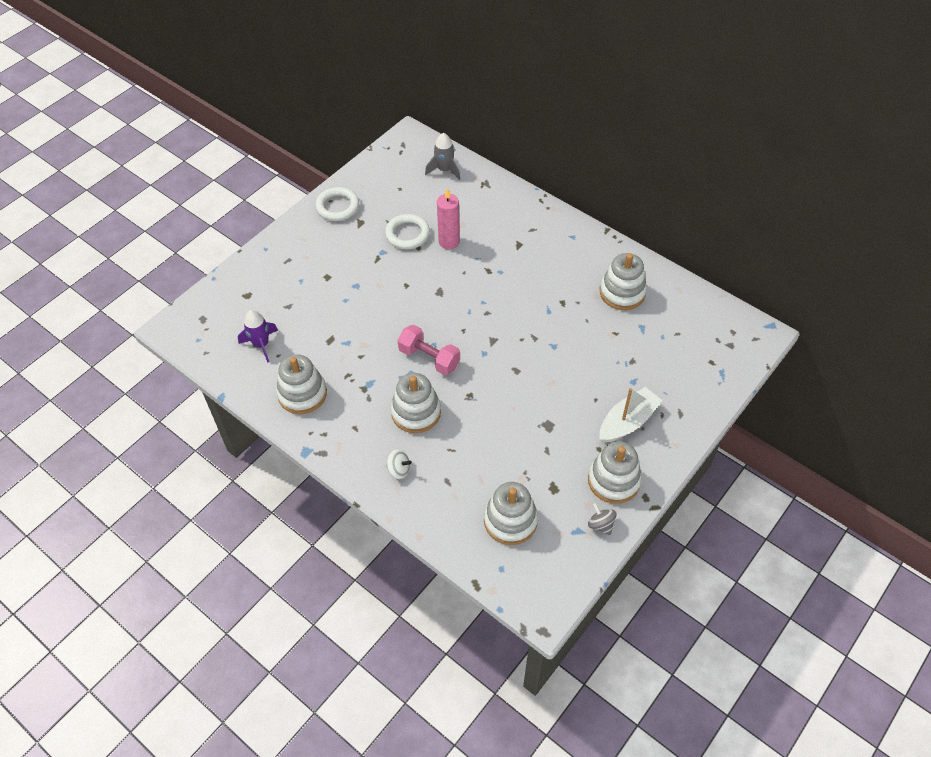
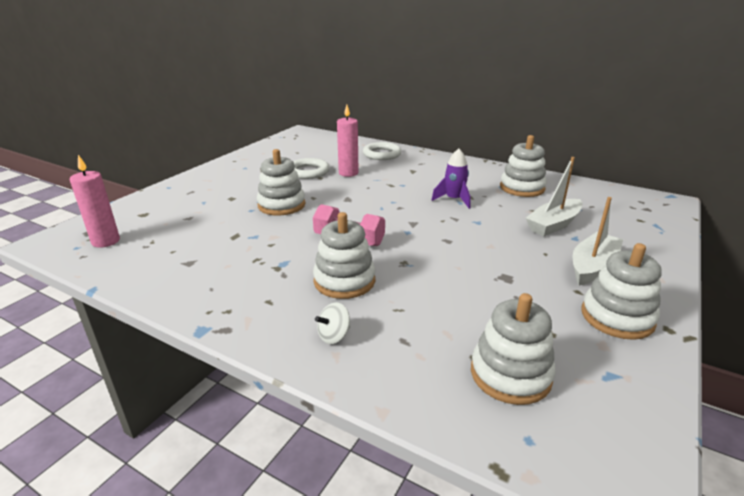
camera: 10 degrees left, 25 degrees down
(221, 334) = (106, 241): none -> pink candle
(261, 345) = (153, 245): purple rocket -> purple rocket (454, 200)
(302, 394) = (200, 278): white stacking toy -> white stacking toy (281, 205)
(337, 207) = (241, 163): white ring -> white ring (382, 154)
(399, 470) = (334, 336): white spinning top -> white spinning top turned 135 degrees clockwise
(444, 170) = (334, 143): grey rocket -> none
(601, 524) = (636, 364): grey spinning top -> none
(623, 359) = (553, 224): none -> white boat

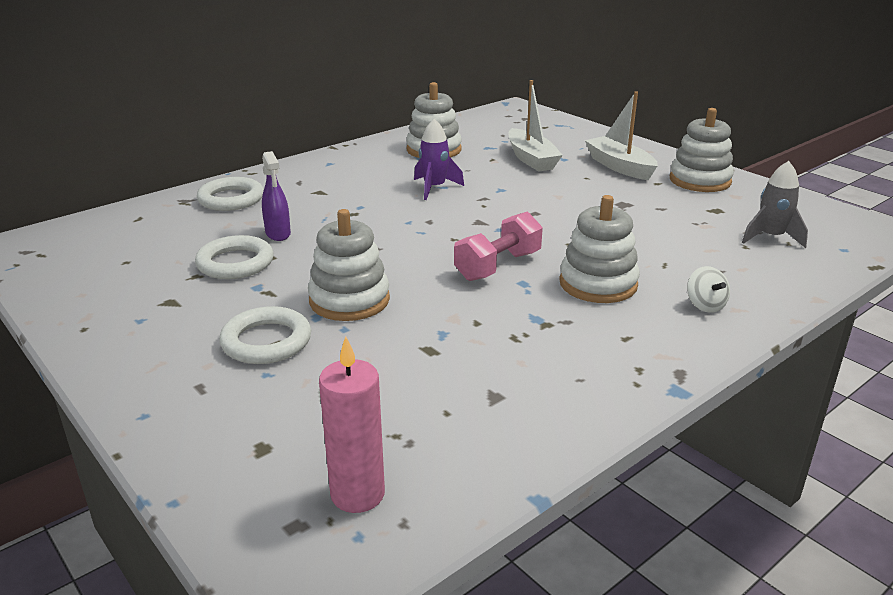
camera: 70 degrees left, 0 degrees up
(232, 195) = (266, 341): none -> white ring
(348, 173) = (278, 234): pink candle -> purple spray bottle
(510, 374) = (771, 237): white stacking toy -> grey rocket

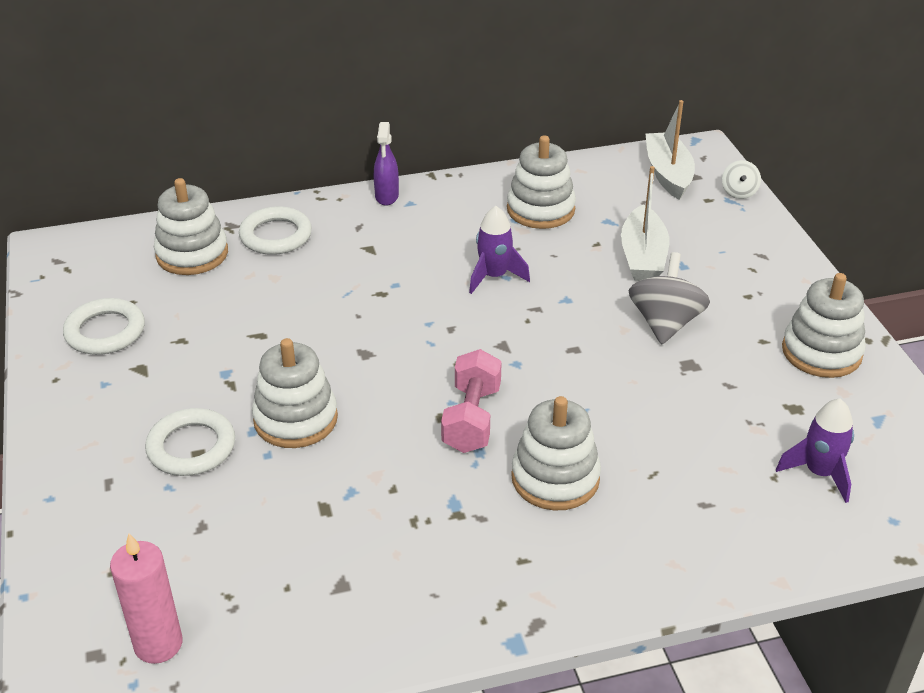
camera: 25 degrees right, 10 degrees up
(162, 223) = (192, 254): none -> white stacking toy
(235, 263) = (225, 334): white ring -> white ring (105, 331)
(278, 234) = (289, 303): purple spray bottle -> purple spray bottle (387, 196)
(498, 266) = (472, 419): pink dumbbell -> pink dumbbell turned 60 degrees counterclockwise
(583, 187) = (665, 323): none -> grey spinning top
(619, 167) = (741, 299): white boat -> white boat (668, 174)
(705, 305) = (644, 547): white spinning top -> white spinning top (739, 192)
(771, 237) = (819, 473): grey rocket -> purple rocket

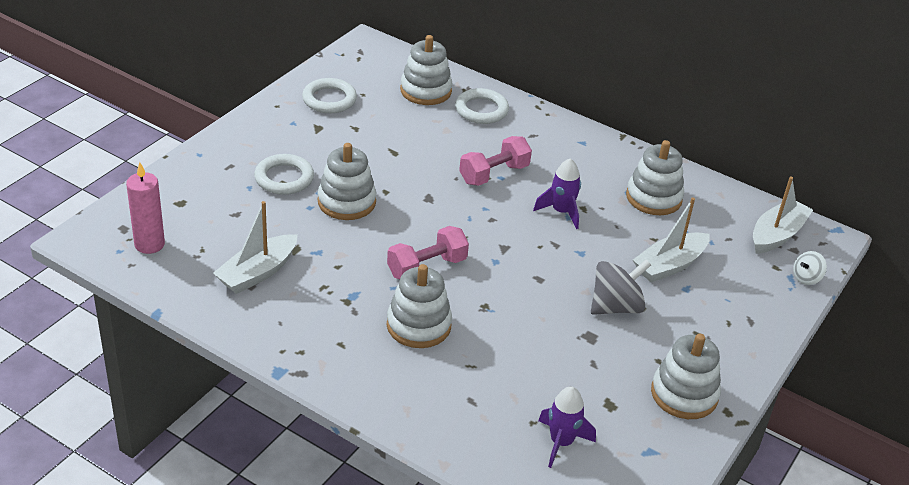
camera: 45 degrees right, 0 degrees up
(328, 566) = (257, 273): none -> white boat
(384, 286) = (494, 174): none -> pink dumbbell
(387, 196) = (575, 130): purple spray bottle -> none

